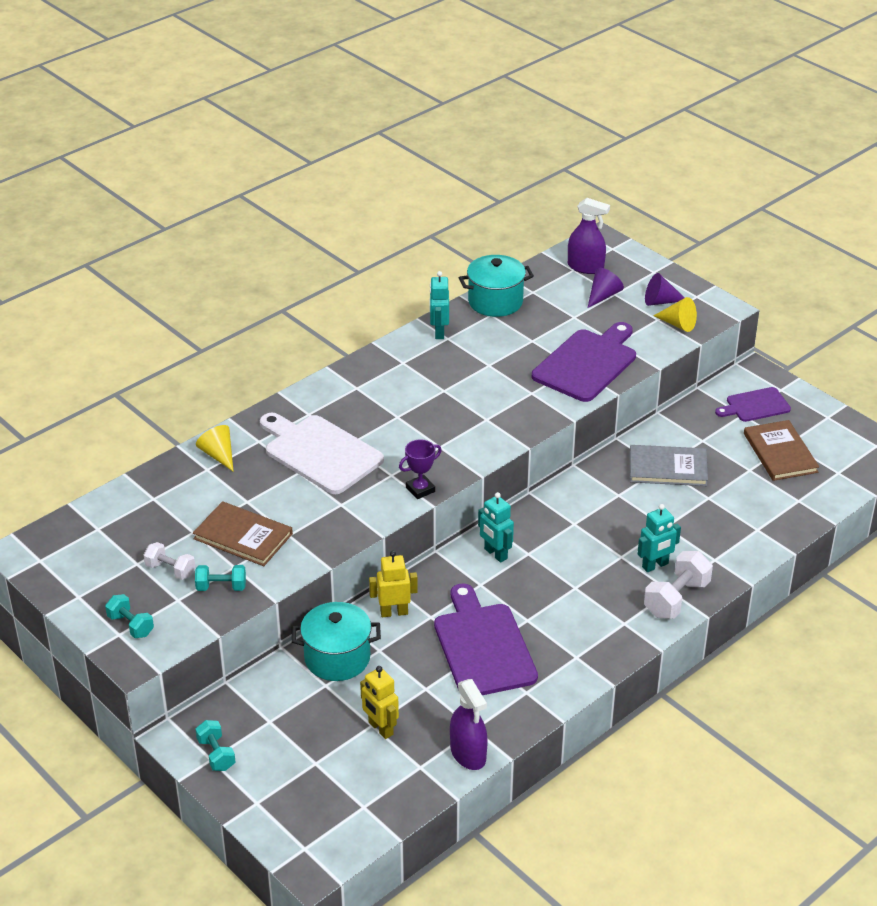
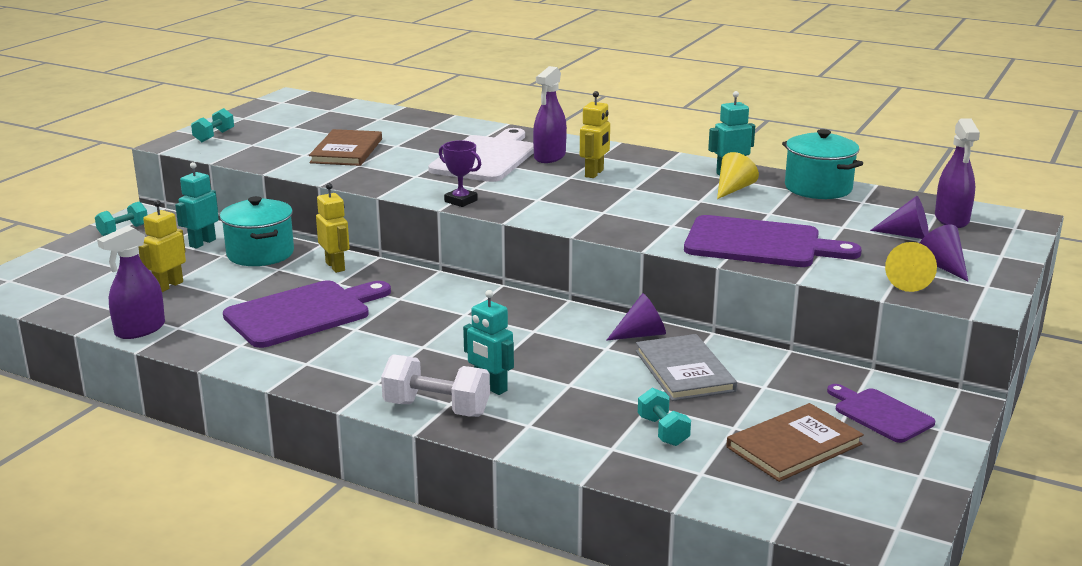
camera: 70 degrees right, 15 degrees down
(170, 570) = (289, 137): white dumbbell -> none
(218, 455) = (453, 127): yellow cone -> yellow cone (733, 189)
(221, 587) = (274, 154): turquoise dumbbell -> turquoise dumbbell (663, 431)
(340, 415) = (549, 157): none -> purple spray bottle
(397, 401) = (594, 173): none -> yellow robot
(495, 554) = (452, 298): turquoise robot -> turquoise robot (202, 243)
(604, 472) = (641, 334): none -> purple cone

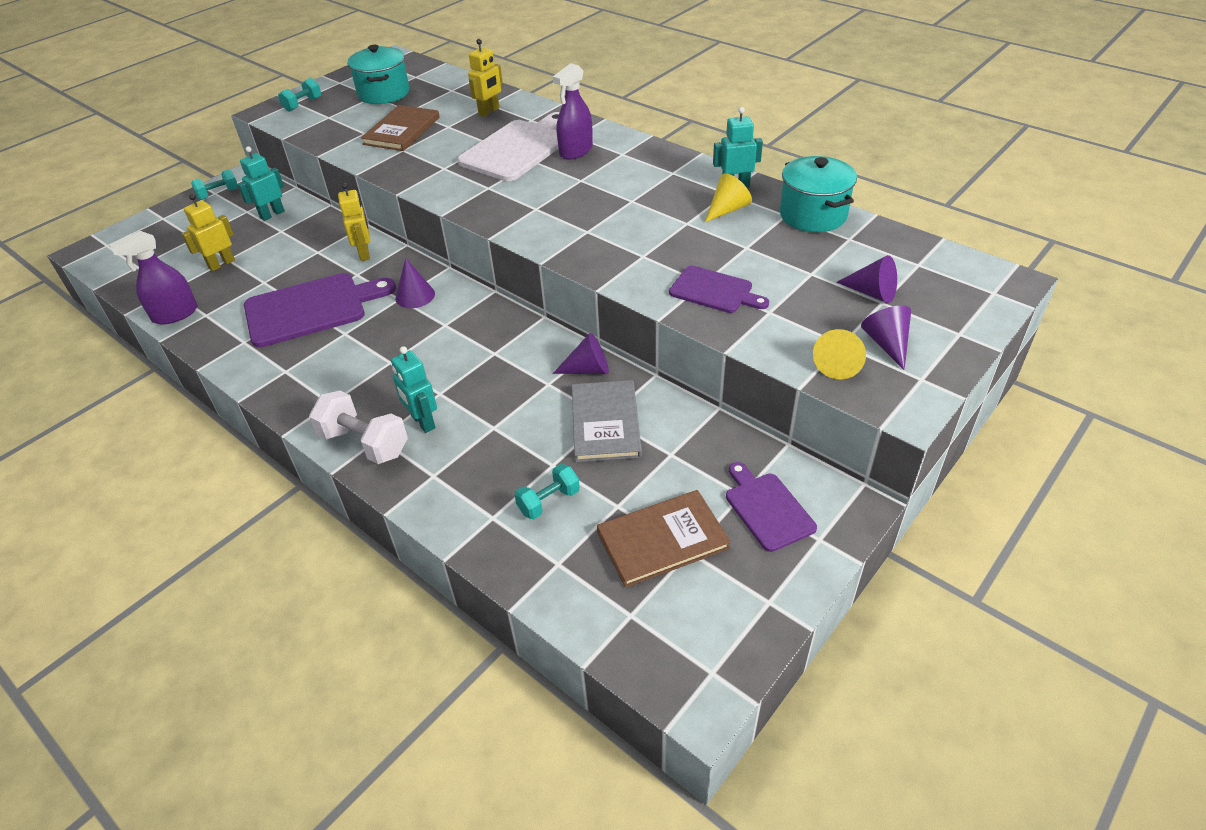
camera: 15 degrees right, 20 degrees up
(260, 254) = (311, 232): turquoise pot -> turquoise pot (384, 93)
(416, 295) = (415, 296): none -> purple cone
(461, 201) = (466, 205): purple trophy -> none
(594, 173) = (605, 177): yellow robot -> yellow robot (489, 111)
(663, 431) = (549, 501): turquoise dumbbell -> turquoise dumbbell turned 60 degrees clockwise
(759, 244) = (714, 291): purple cutting board -> purple cutting board, size x0.58
(951, 219) = (931, 273): purple spray bottle -> none

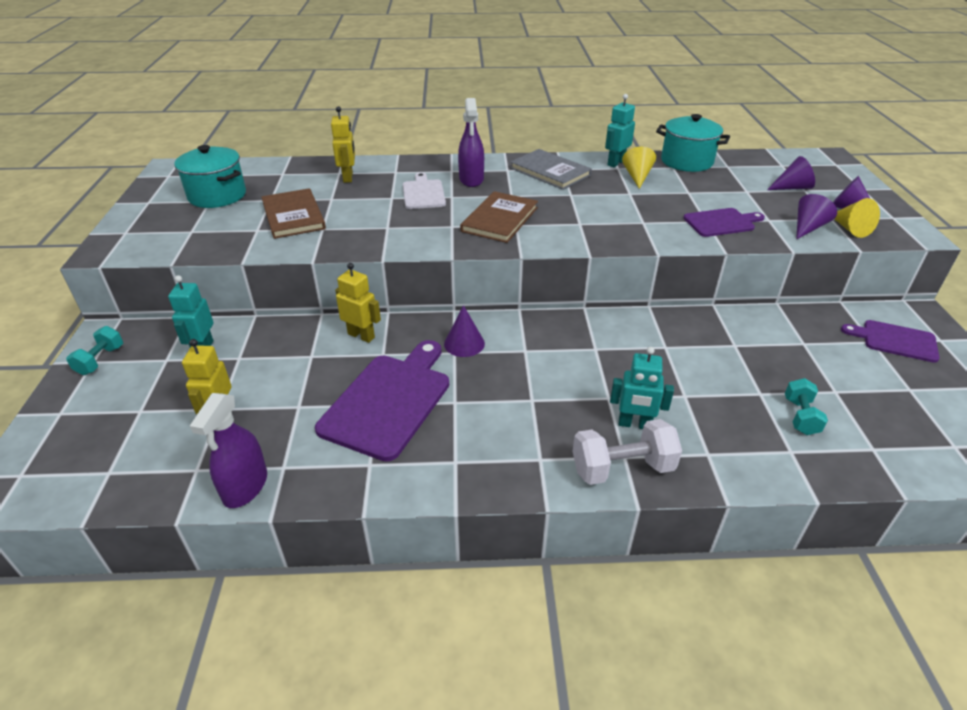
camera: 45 degrees left, 5 degrees down
(303, 104) = (140, 231): turquoise dumbbell -> none
(517, 149) = (423, 193): white cutting board -> white cutting board, size x0.58
(588, 369) = (672, 324): purple cone -> purple cone (807, 227)
(605, 423) = (741, 349): grey book -> grey book (550, 172)
(662, 540) = (889, 393): brown book -> brown book (500, 219)

